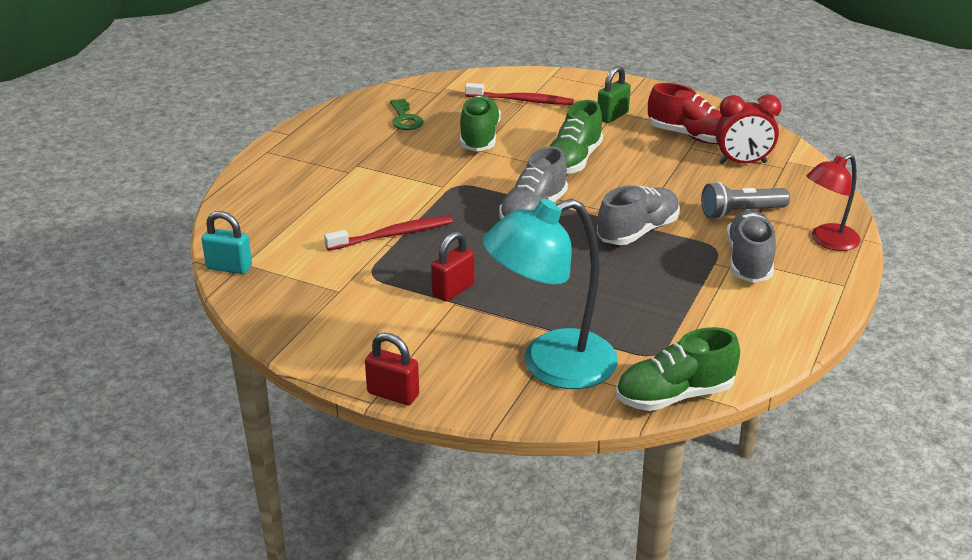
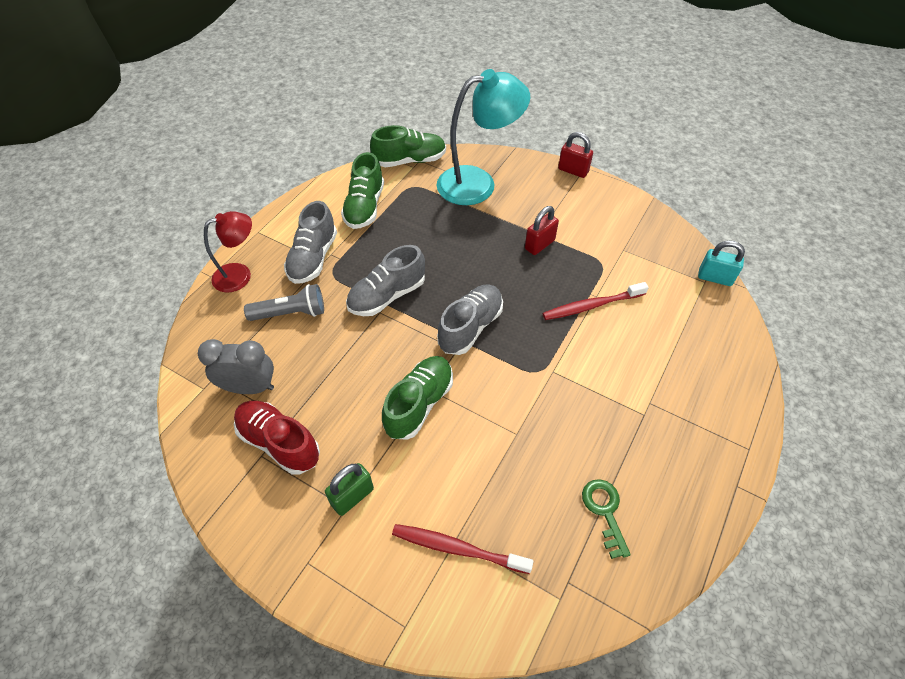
camera: 175 degrees left, 20 degrees up
(479, 138) = (515, 459): green shoe -> green shoe (365, 207)
(742, 163) = (249, 387): red clock -> grey clock

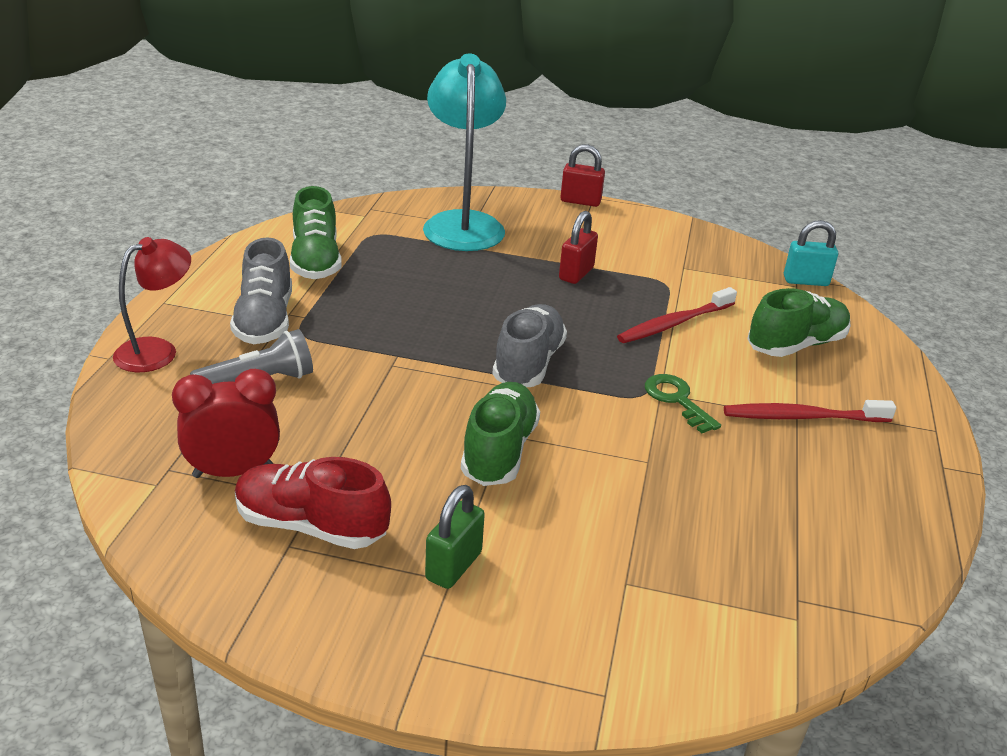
camera: 20 degrees left, 20 degrees down
(249, 387) = (233, 472): grey clock -> red clock
(387, 296) = (394, 347): grey shoe -> none
(410, 161) = (357, 210): green shoe -> green shoe (796, 345)
(458, 548) = (634, 593): red toothbrush -> red toothbrush (803, 417)
(478, 183) = (463, 223): turquoise lamp -> turquoise lamp turned 60 degrees counterclockwise
(605, 511) = (803, 519): green key -> green key (677, 400)

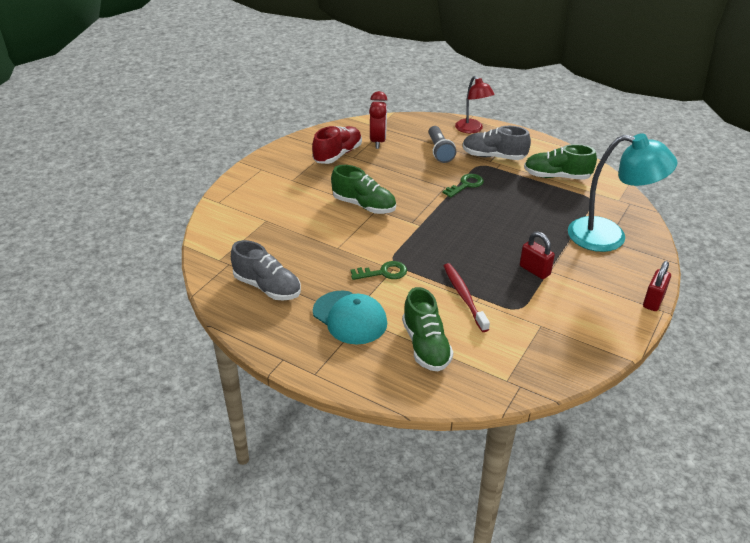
camera: 110 degrees right, 5 degrees up
(376, 343) = (466, 185): none -> green key
(453, 566) = (299, 182): green padlock -> none
(528, 364) = (434, 229): grey shoe -> grey shoe (267, 287)
(803, 417) = (350, 317): red toothbrush -> turquoise cap
(805, 281) = (513, 389): turquoise padlock -> none

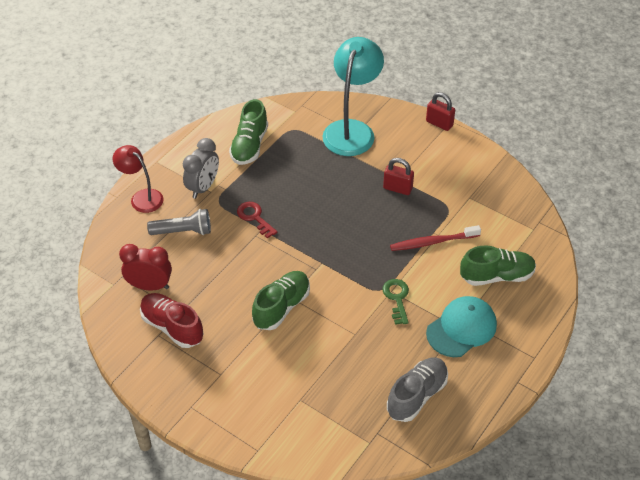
camera: 85 degrees left, 10 degrees up
(466, 185) = (254, 217): green key -> red key
(472, 129) = (142, 197): red lamp -> red lamp turned 120 degrees counterclockwise
(494, 156) = (203, 187): grey shoe -> grey clock
(534, 270) = (397, 188): red padlock -> red padlock turned 60 degrees clockwise

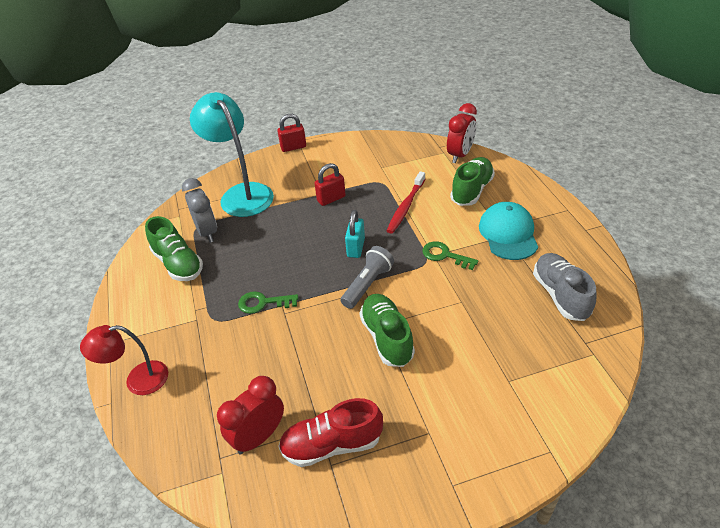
camera: 50 degrees left, 5 degrees down
(183, 231) = (219, 367): grey flashlight -> grey flashlight (367, 284)
(203, 187) = (185, 322): grey clock -> grey clock (207, 232)
(254, 217) = (263, 303): red key -> green key
(355, 237) = (356, 248): none -> turquoise padlock
(540, 243) = (460, 155): none -> red clock

